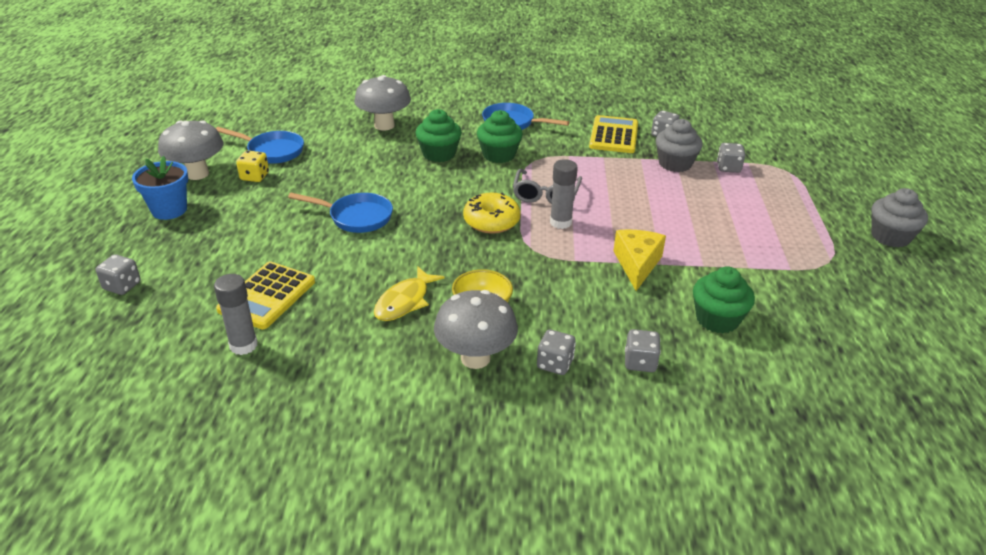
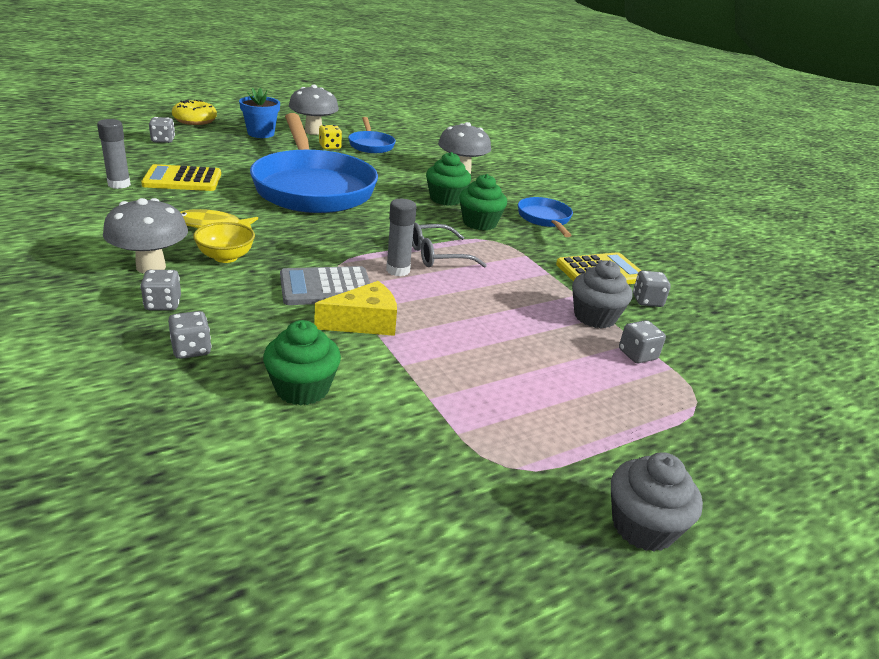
camera: 55 degrees right, 5 degrees down
(356, 217) = (312, 187): blue pan -> blue pan, size x2.21
(491, 221) = (364, 238): yellow donut -> yellow donut (195, 120)
(571, 267) = (326, 287): none -> grey calculator

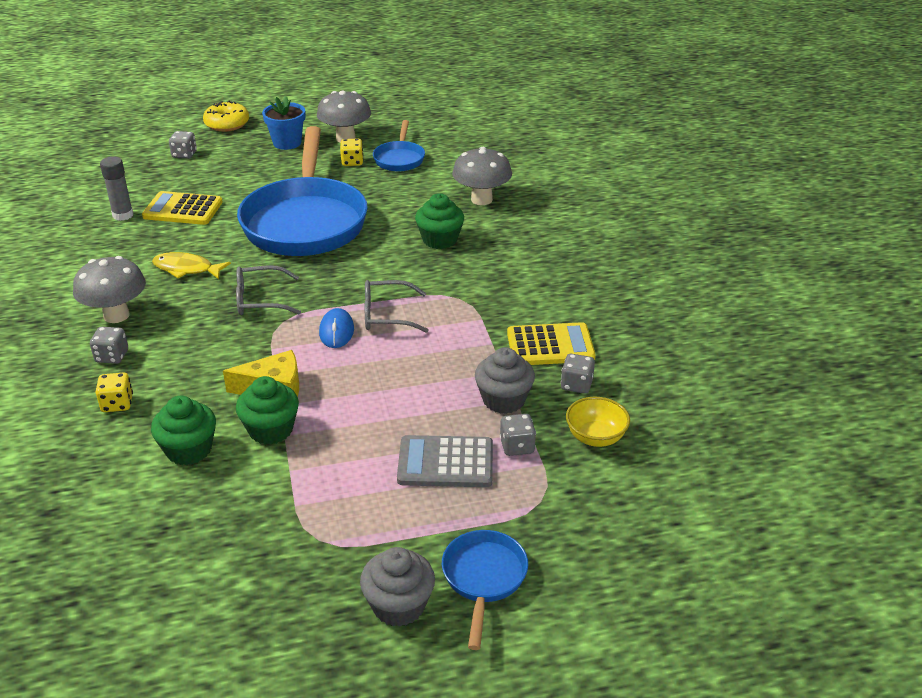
camera: 20 degrees right, 5 degrees up
(191, 349) = (117, 404): grey dice -> yellow dice
(226, 257) = (184, 307): yellow bowl -> yellow bowl (595, 437)
(304, 248) = (260, 300): none -> grey glasses
(326, 287) = (258, 347): grey calculator -> grey calculator (445, 463)
(398, 270) = (336, 331): grey glue stick -> blue mouse
(479, 223) = (457, 274): green cupcake -> green cupcake (271, 430)
(545, 219) = (536, 271): blue pan -> blue pan (483, 579)

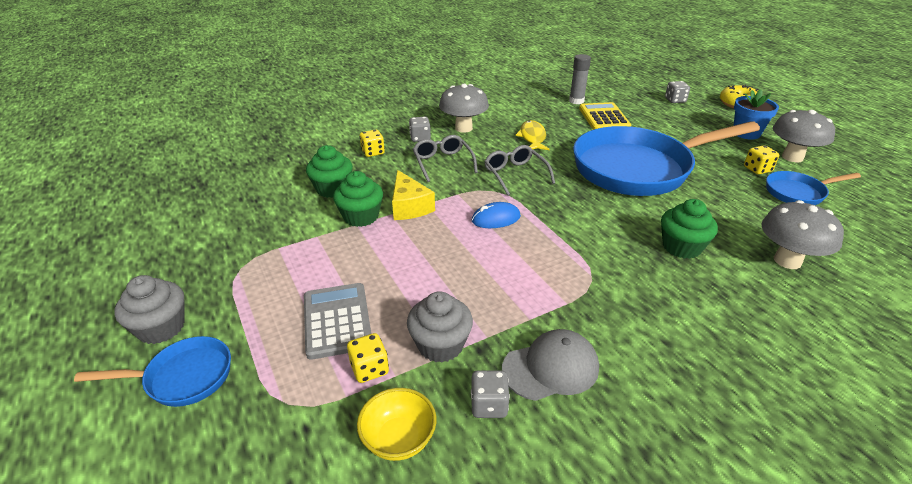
camera: 75 degrees right, 0 degrees up
(386, 315) = (534, 240): grey glasses -> grey glasses (443, 163)
(517, 446) = (369, 369): grey dice -> yellow dice
(550, 345) = (551, 368): yellow calculator -> grey cap

